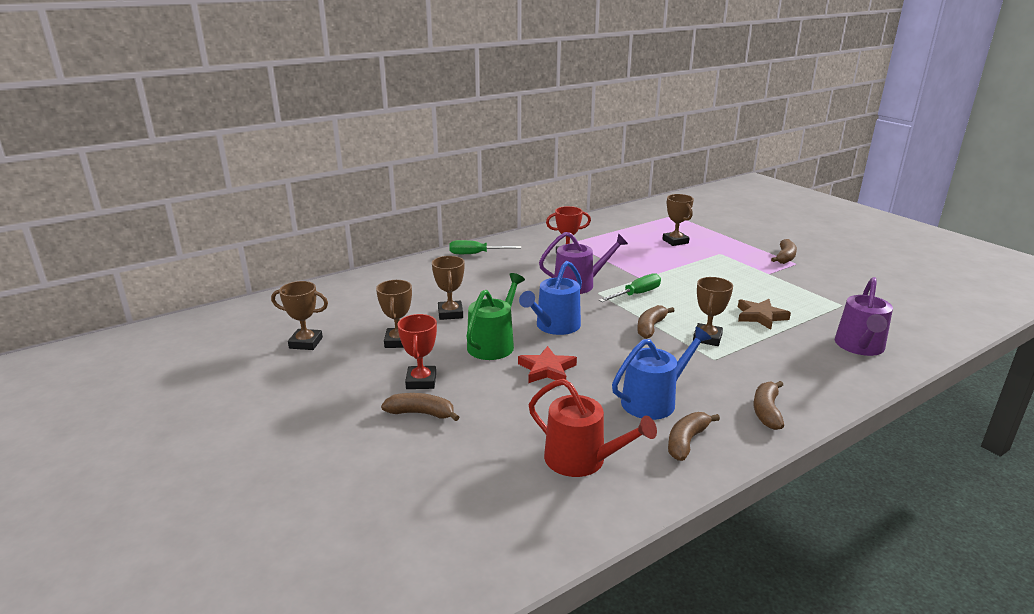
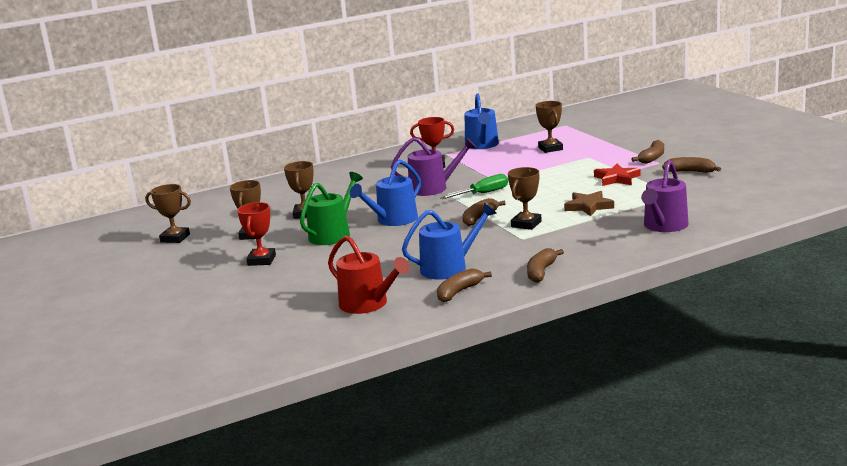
camera: 10 degrees right, 5 degrees down
(421, 413) = (254, 280): brown banana -> brown banana (690, 172)
(476, 254) = (348, 167): green screwdriver -> none
(547, 369) = (370, 250): red star -> red star (617, 178)
(604, 234) = (482, 145): none -> blue watering can

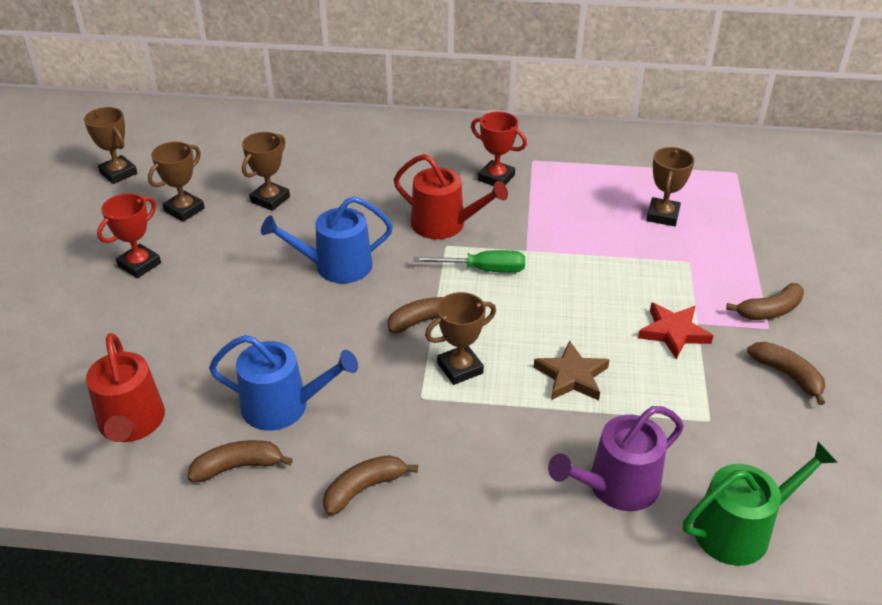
camera: 30 degrees right, 20 degrees up
(333, 234) = (252, 257): green watering can -> green watering can (740, 529)
(433, 188) = (444, 225): purple watering can -> red watering can
(482, 145) = (591, 164): blue watering can -> none

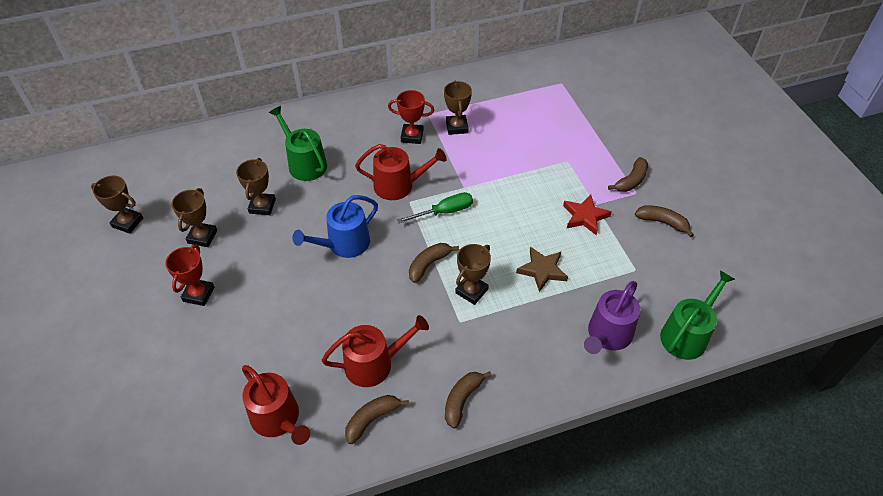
camera: 25 degrees left, 10 degrees up
(283, 406) = (374, 364): blue watering can -> red watering can
(348, 171) = (304, 163): none -> green watering can
(662, 215) = (534, 131): brown trophy -> brown trophy (457, 127)

